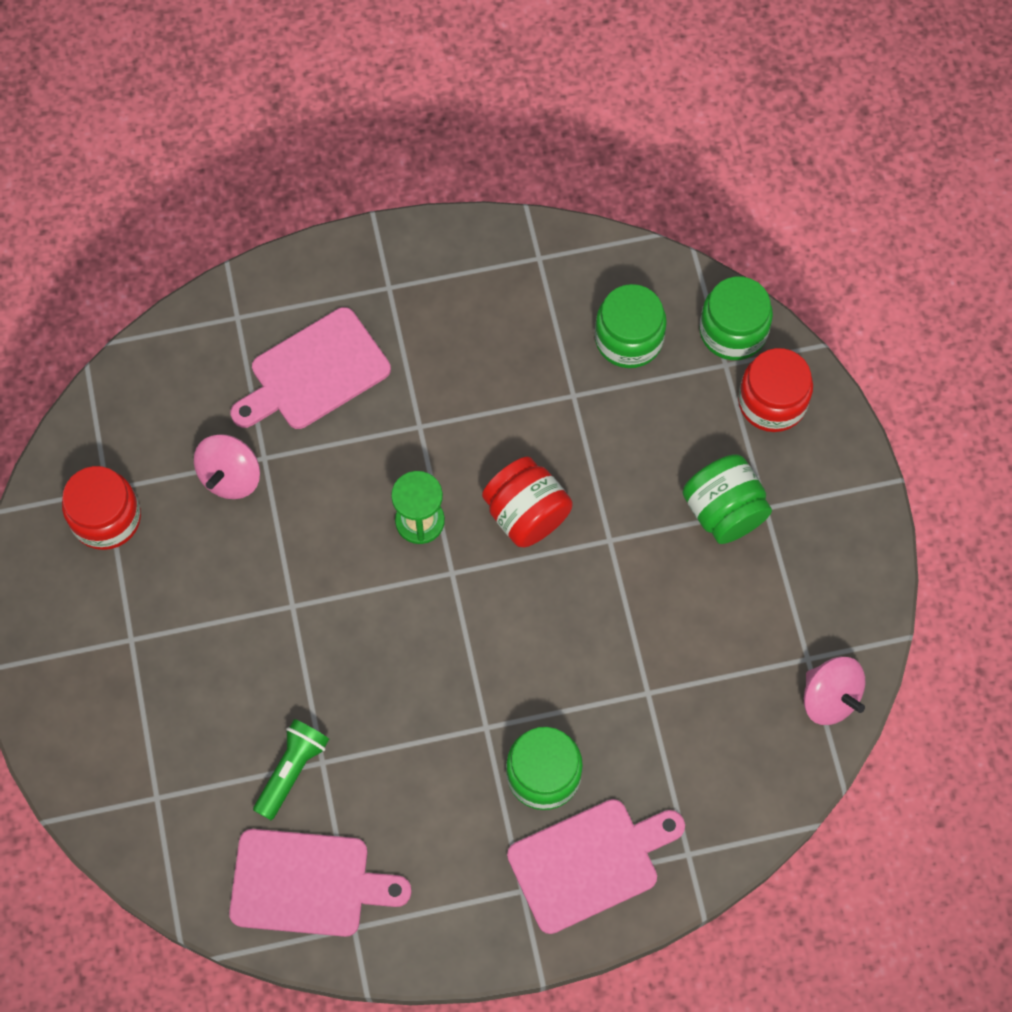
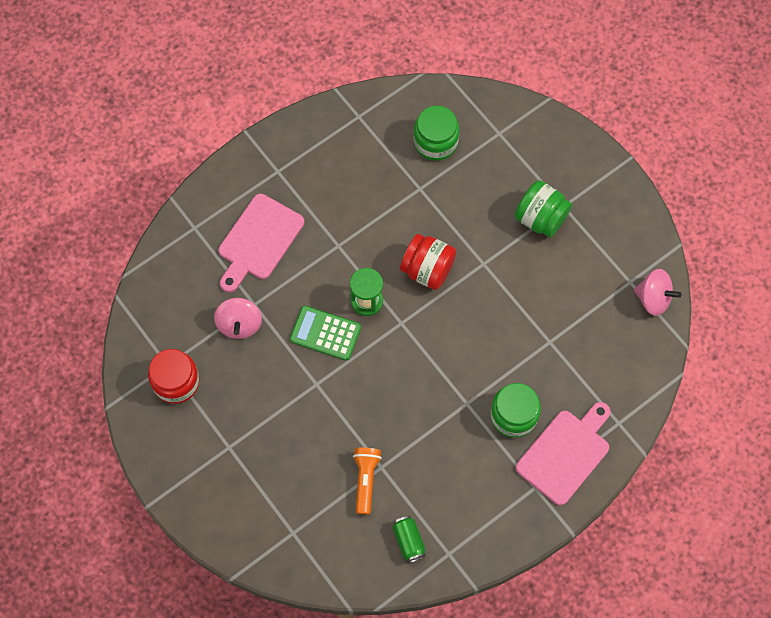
camera: 25 degrees left, 0 degrees up
(292, 770) = (365, 480): green flashlight -> orange flashlight
(307, 883) = (408, 541): pink cutting board -> green can
(340, 541) = (325, 333): none -> green calculator
(733, 331) = (493, 112): green jar -> none
(772, 402) = (536, 143): red jar -> none

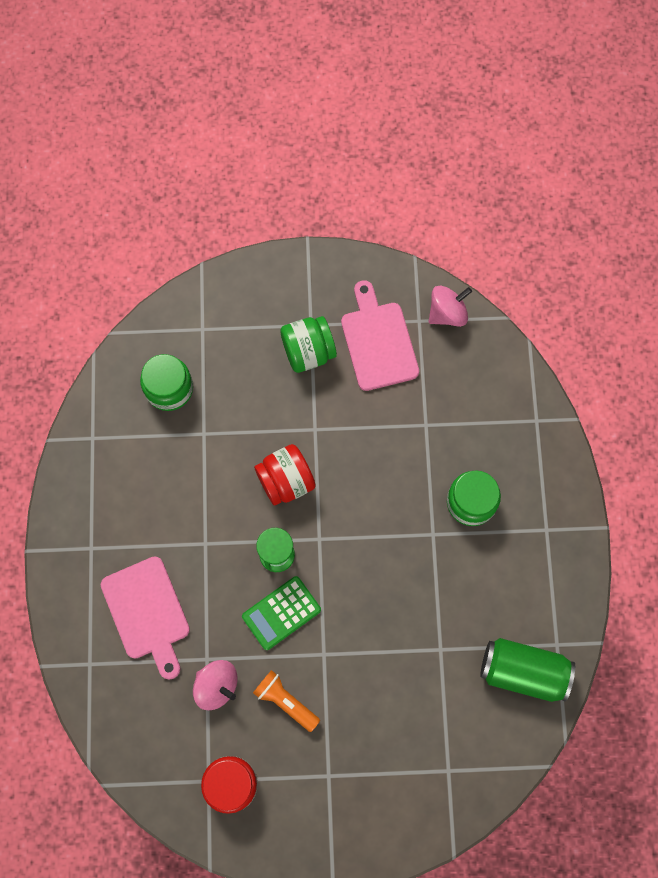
camera: 55 degrees left, 5 degrees up
(365, 480) = (443, 671): orange flashlight -> orange flashlight (285, 701)
(408, 541) = (523, 672): green can -> green can, size x1.91
(565, 453) = (534, 483): pink cutting board -> pink cutting board (378, 342)

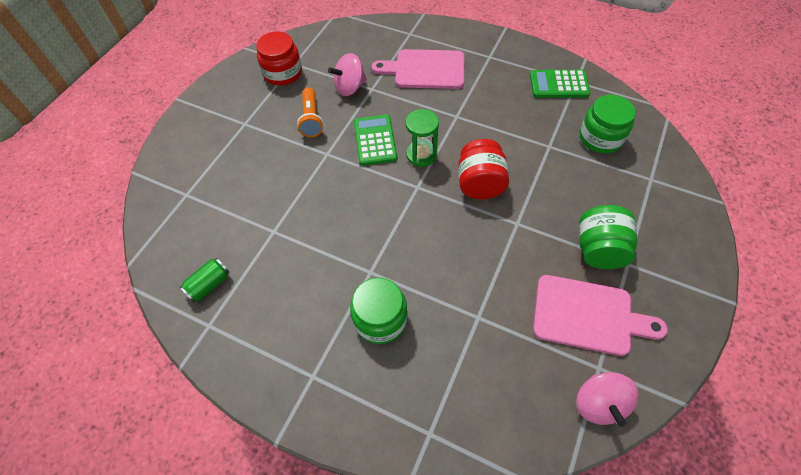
camera: 120 degrees right, 15 degrees down
(106, 454) = (559, 84): none -> green calculator
(285, 701) = (311, 119): orange flashlight -> orange flashlight turned 105 degrees clockwise
(523, 672) = (209, 285): green can -> green can, size x0.52

